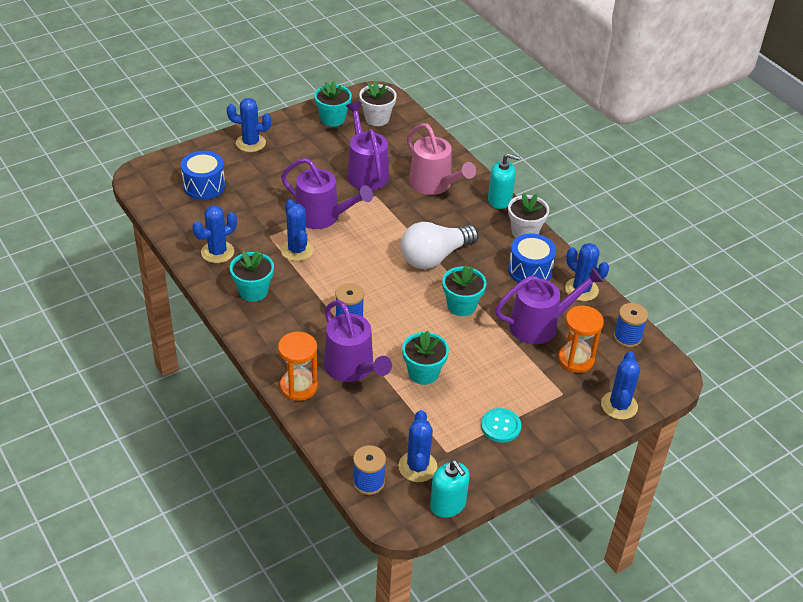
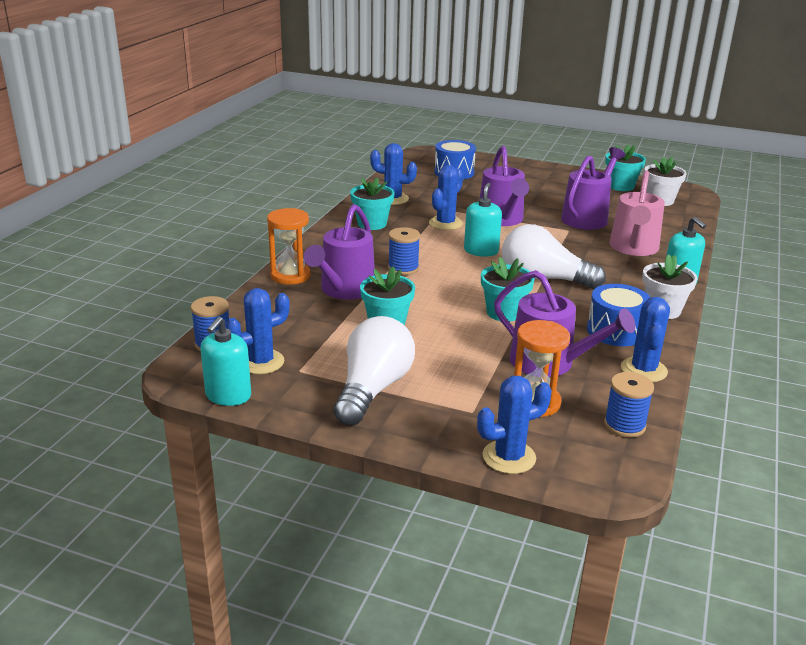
camera: 55 degrees right, 15 degrees down
(250, 143) = (530, 171): blue cactus -> none
(362, 260) = (481, 251): none -> turquoise soap dispenser
(500, 426) = (372, 389): turquoise button -> white light bulb

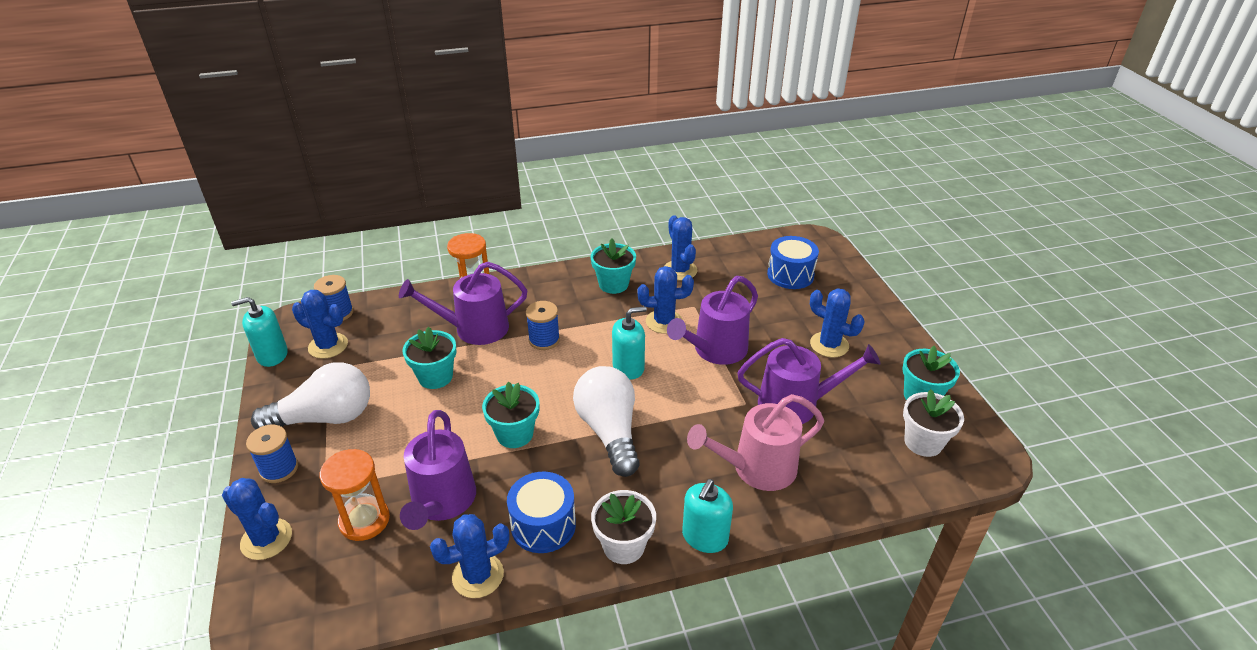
camera: 55 degrees right, 10 degrees up
(542, 189) = (829, 345): none -> blue cactus
(624, 425) = (361, 598): blue spool -> blue spool (279, 469)

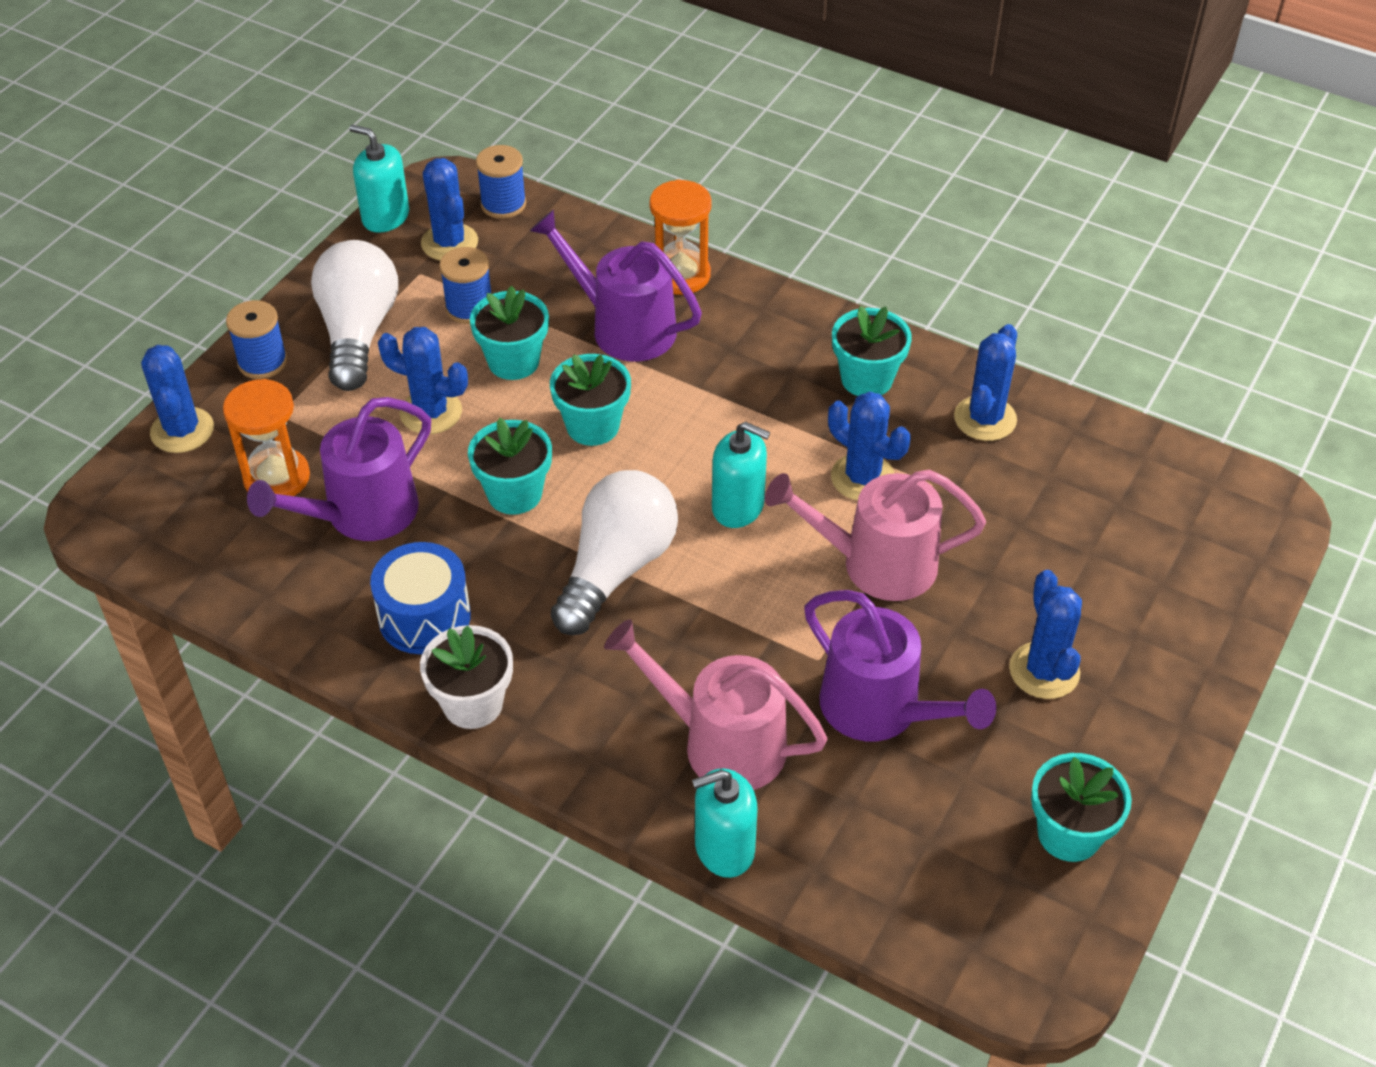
camera: 45 degrees right, 10 degrees up
(325, 418) = (358, 333): white light bulb -> white light bulb turned 120 degrees counterclockwise
(478, 576) = (310, 617): blue cactus -> blue cactus (431, 412)
(515, 379) = (593, 426): none -> turquoise flower pot
(544, 340) = (685, 398): blue spool -> blue spool (469, 308)
(705, 537) = (563, 765): turquoise soap dispenser -> turquoise soap dispenser (724, 848)
(715, 350) = (877, 564): purple watering can -> pink watering can
(790, 275) = (1140, 534): blue drum -> none
(923, 442) = (976, 886): white flower pot -> none

